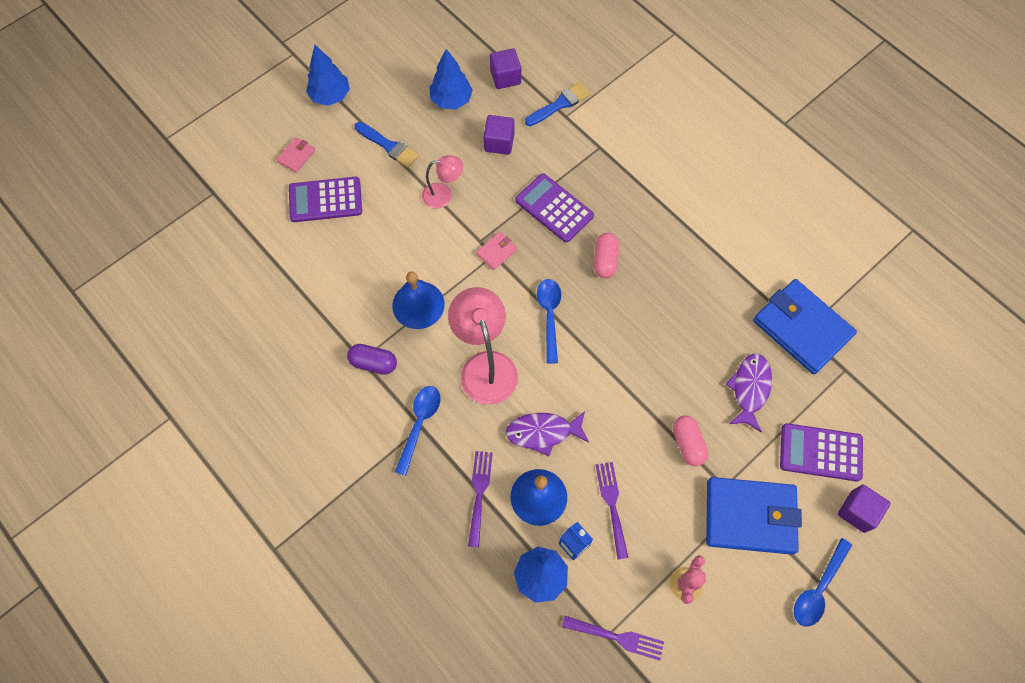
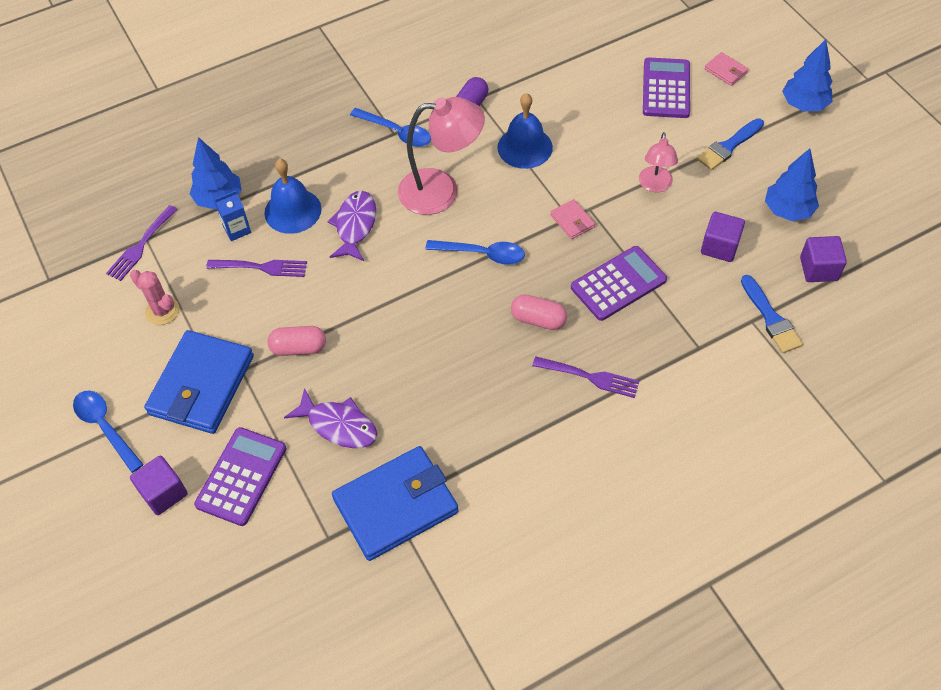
camera: 105 degrees right, 10 degrees down
(479, 494) = (313, 166): purple fork -> purple fork (589, 377)

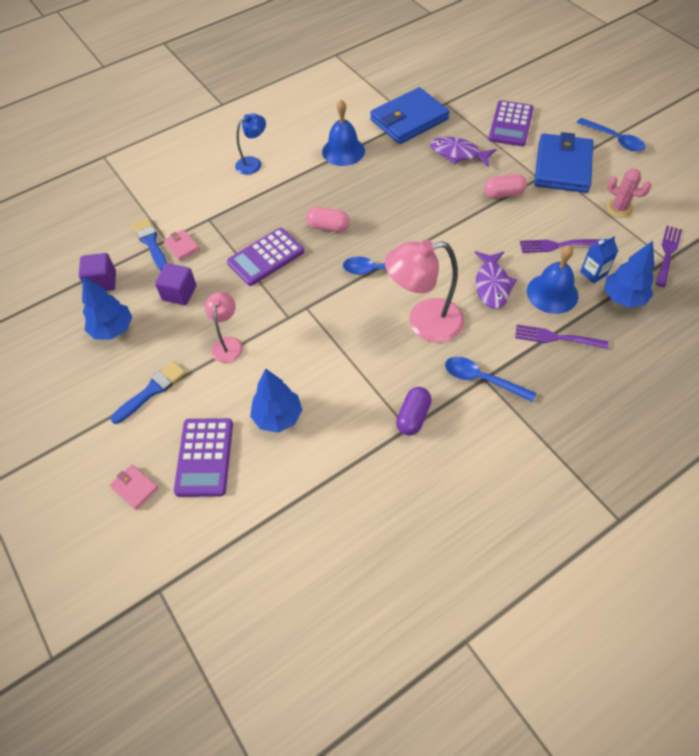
camera: 175 degrees right, 0 degrees up
(163, 493) = (555, 113): purple cube -> none
(525, 147) = (351, 373): blue bell -> blue bell (343, 151)
(572, 221) = (304, 304): pink wallet -> pink wallet (182, 246)
(589, 377) = (289, 194): purple fork -> purple fork (556, 338)
(645, 440) = (253, 163): none -> blue lamp
(804, 105) = (62, 447): blue tree -> blue tree (278, 417)

